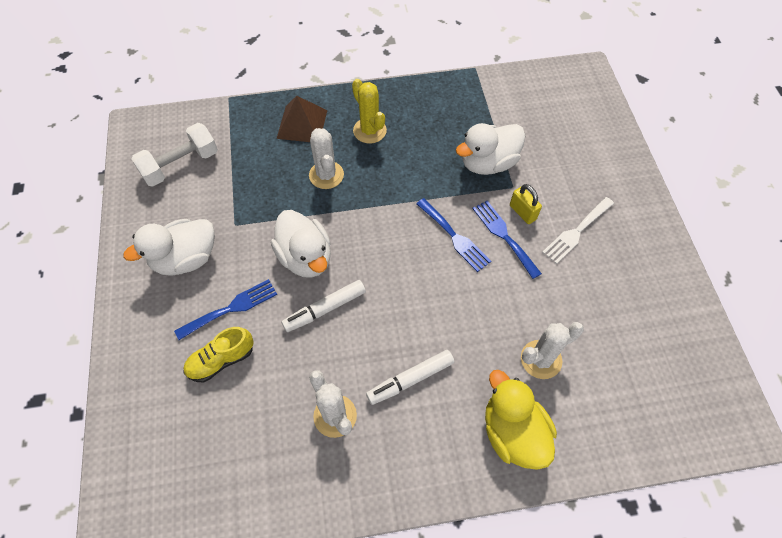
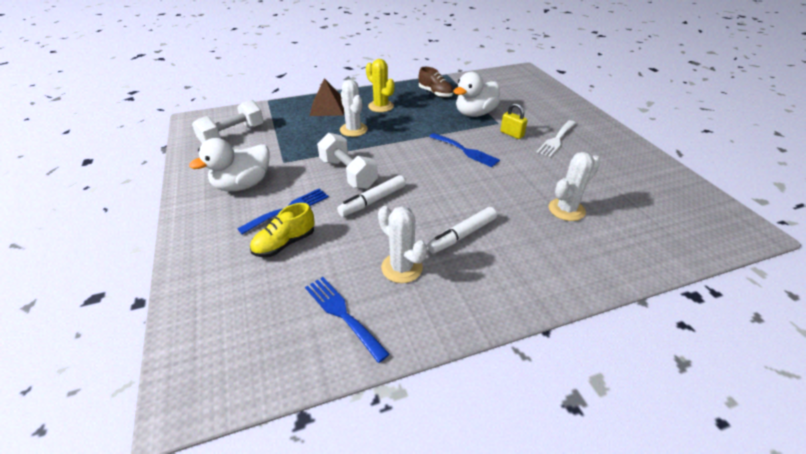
camera: 10 degrees left, 20 degrees down
(306, 257) = (348, 173): white duck -> white dumbbell
(447, 111) = (435, 93): none -> brown shoe
(504, 235) = (503, 146): blue fork -> blue fork (342, 314)
(513, 432) = (566, 258): yellow duck -> none

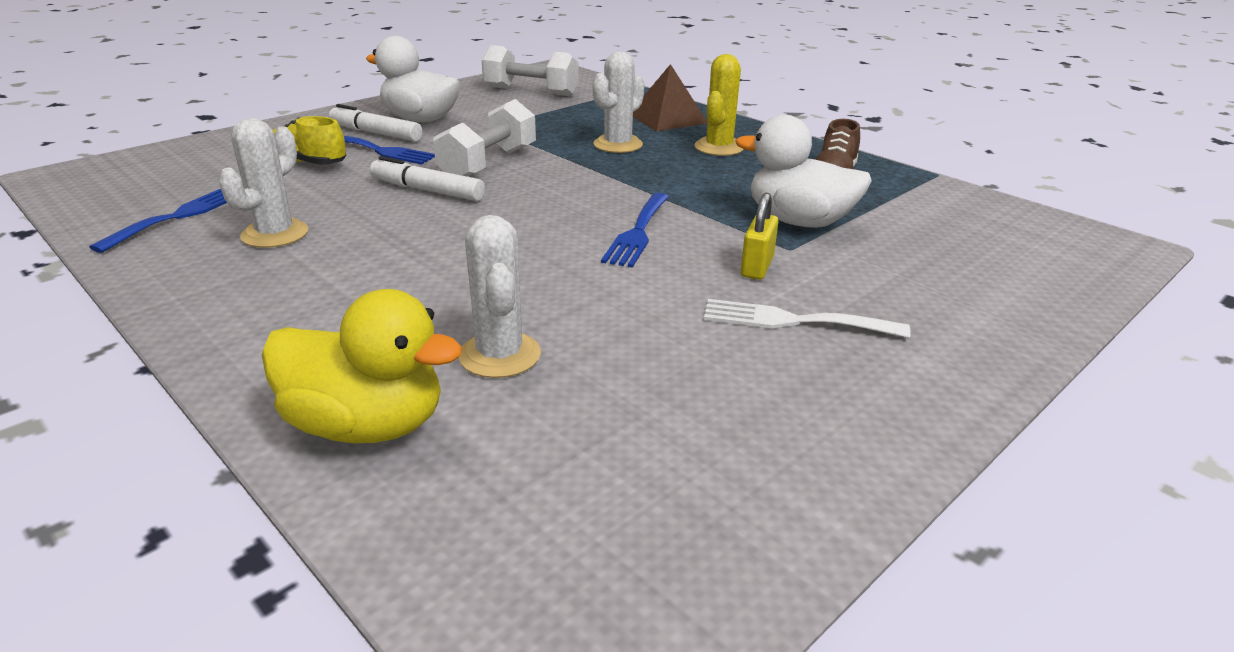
camera: 65 degrees right, 10 degrees down
(462, 235) = (368, 264): white marker -> white marker (376, 133)
(566, 210) = (500, 355): white cactus -> white cactus turned 45 degrees clockwise
(615, 253) = (367, 425): none -> yellow duck

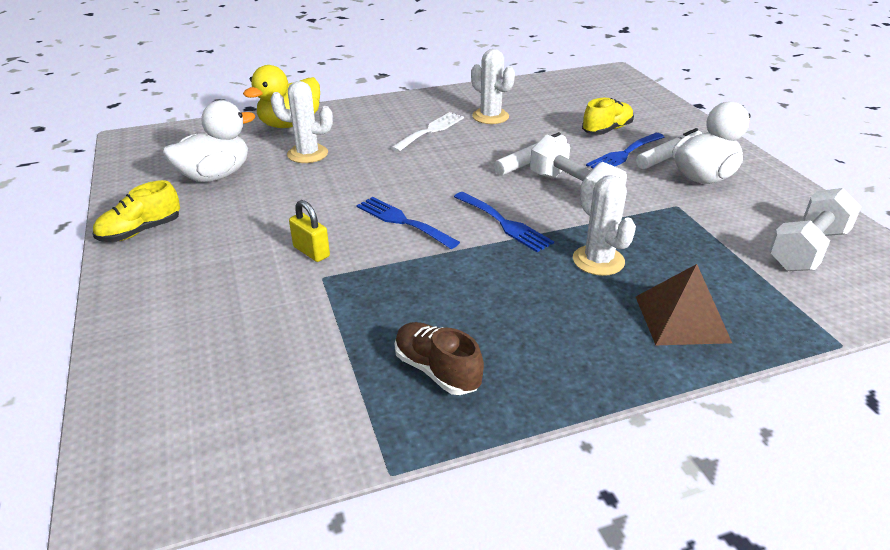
camera: 115 degrees right, 5 degrees up
(179, 216) = (533, 97): blue fork -> blue fork (504, 223)
(719, 147) = (564, 322): yellow cactus -> none
(793, 321) = (241, 241): white fork -> white fork (430, 130)
(799, 221) = (359, 300): white duck -> white duck (215, 176)
(881, 421) = (140, 231): none -> yellow shoe

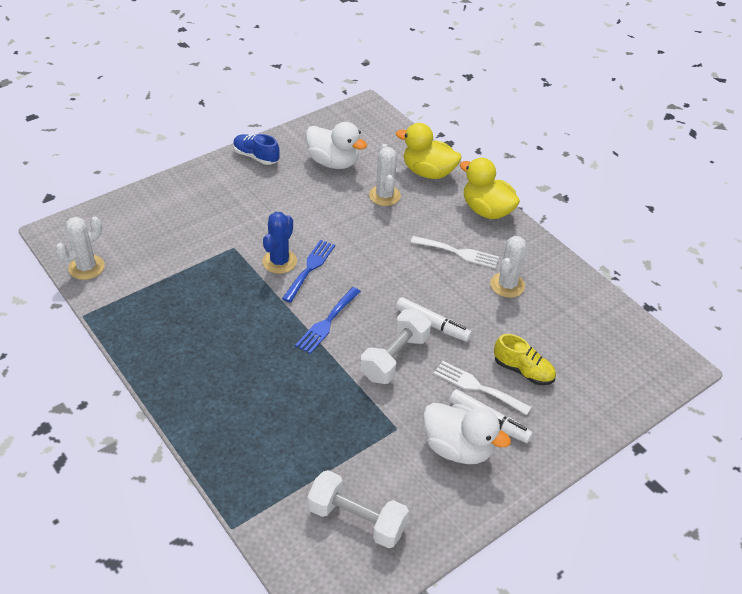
camera: 70 degrees right, 10 degrees up
(140, 231) = (256, 157): yellow shoe -> blue shoe
(311, 252) = (258, 235): yellow padlock -> none
(376, 107) = (486, 210): none -> yellow duck
(376, 242) = (279, 261): none -> blue cactus
(437, 370) = (160, 317): brown shoe -> none
(598, 260) = (295, 381): white cactus -> white cactus (86, 267)
(624, 154) = (477, 387): blue fork -> white fork
(681, 318) = (238, 432): brown pyramid -> none

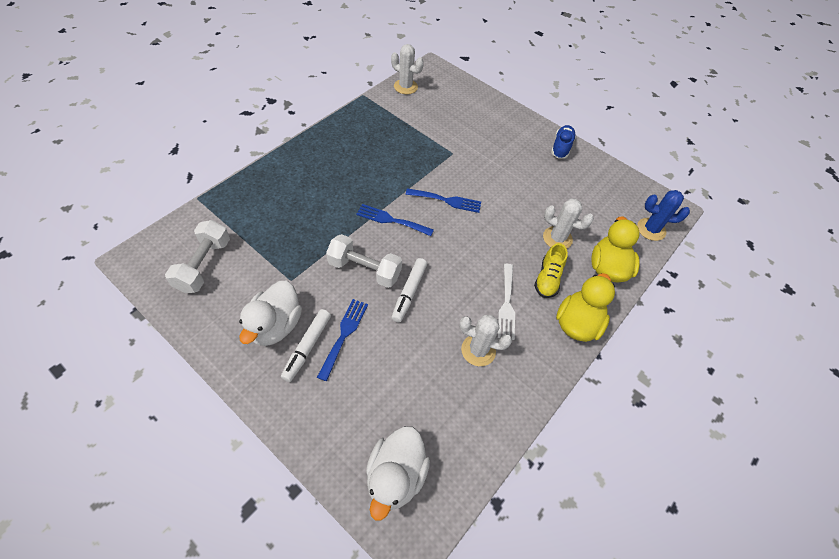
camera: 75 degrees right, 10 degrees up
(279, 261) = (447, 181): blue cactus -> blue cactus (651, 229)
(333, 162) = (582, 197): white duck -> white duck (395, 475)
(384, 195) = (557, 238): white cactus -> white cactus turned 45 degrees clockwise
(477, 387) = (344, 334): white fork -> blue fork
(523, 371) = (370, 372): yellow shoe -> yellow shoe (547, 279)

